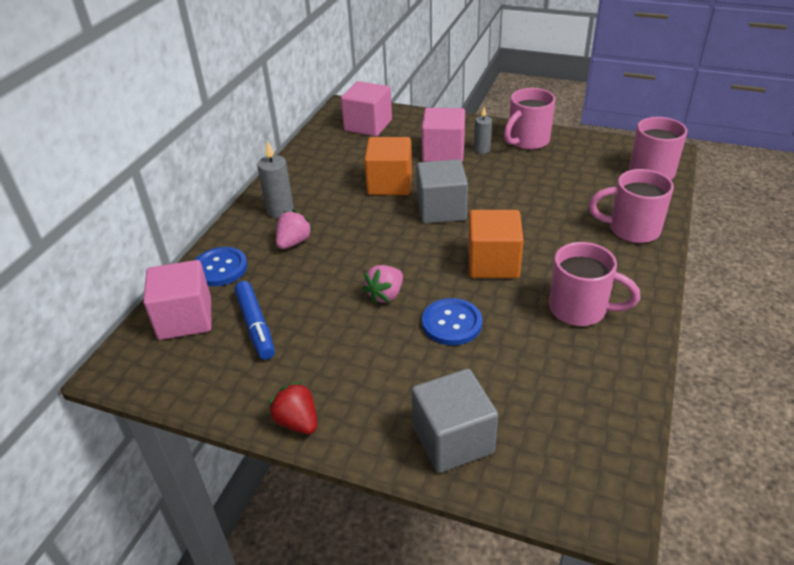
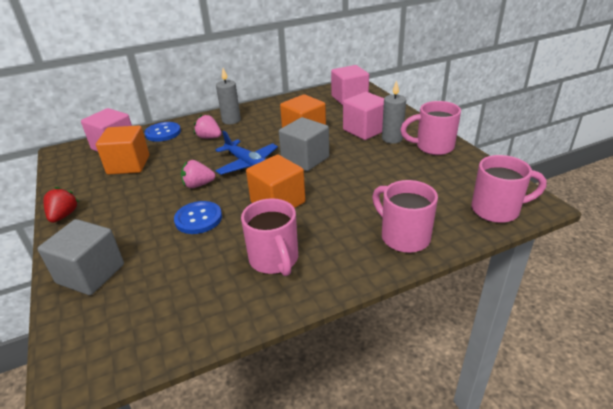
camera: 45 degrees right, 5 degrees down
(256, 325) = (128, 165): blue marker -> orange cube
(294, 242) = (209, 137): pink strawberry -> pink strawberry turned 135 degrees counterclockwise
(395, 245) = (248, 164): none -> blue plane
(482, 150) = (392, 139): grey candle -> grey candle, size x1.51

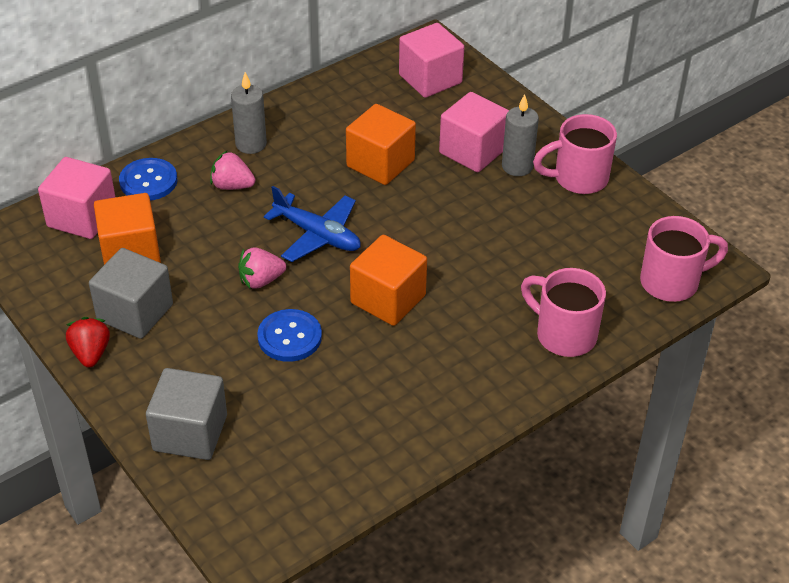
camera: 15 degrees left, 10 degrees up
(274, 260) = (415, 385): pink mug -> none
(305, 159) = (400, 218): grey cube -> grey cube (135, 312)

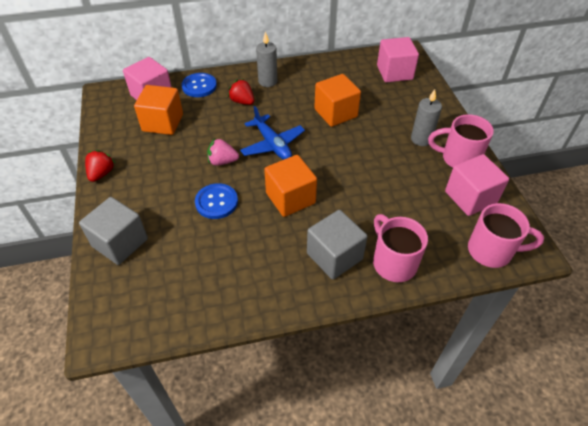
camera: 25 degrees right, 5 degrees up
(135, 312) = (141, 157): grey cube -> grey cube (334, 256)
(232, 186) = (242, 101): pink strawberry -> red strawberry
(472, 151) = (397, 121): pink cube -> pink cube (470, 197)

